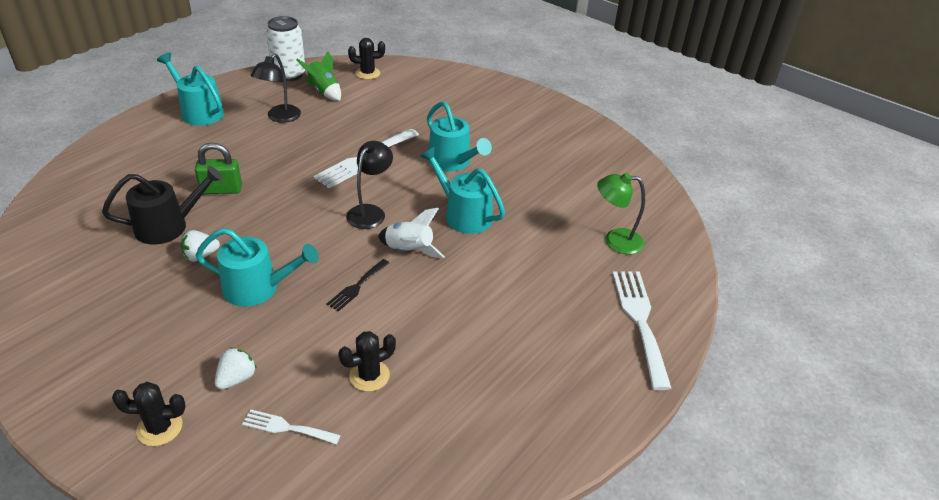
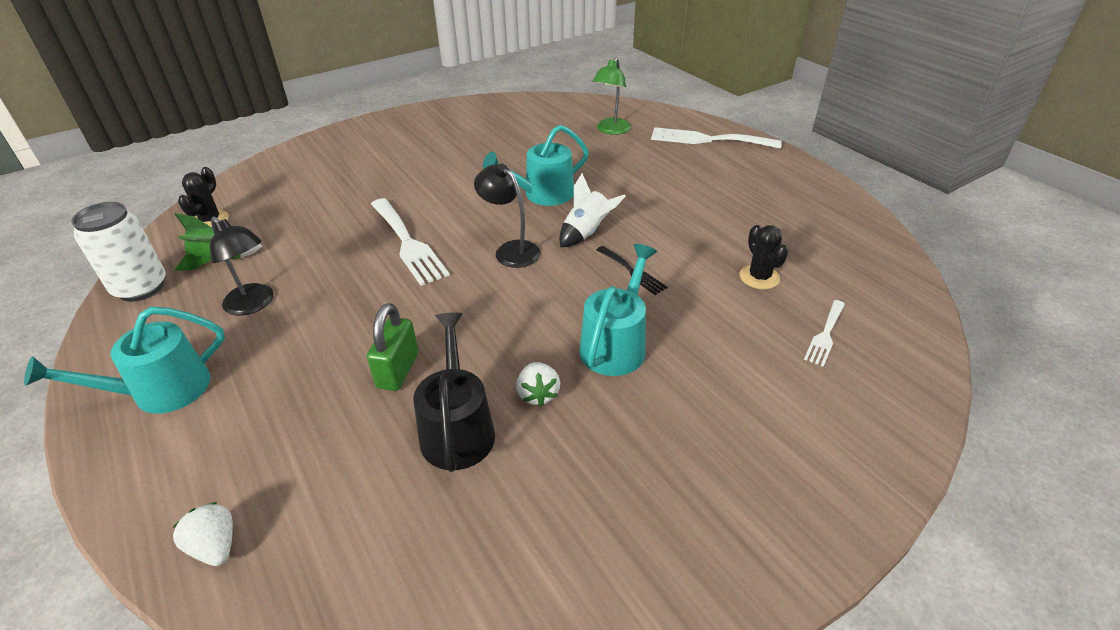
camera: 70 degrees left, 0 degrees up
(160, 428) = (831, 433): black cactus -> none
(237, 378) = (759, 368): white strawberry -> white strawberry (215, 546)
(452, 162) = (450, 188): turquoise watering can -> none

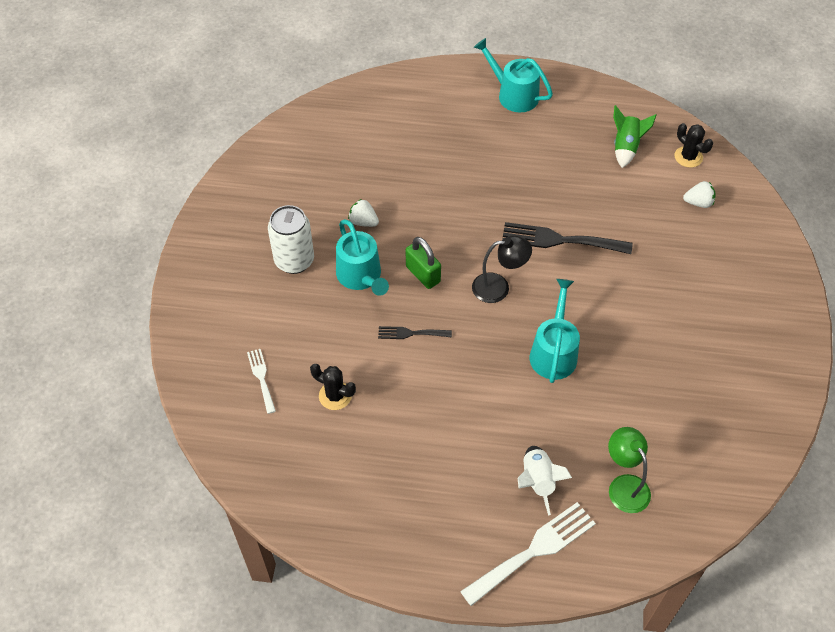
camera: 130 degrees right, 15 degrees up
(141, 288) = (625, 107): white can -> white can (294, 261)
(161, 391) = (513, 94): turquoise watering can -> turquoise watering can turned 60 degrees counterclockwise
(215, 546) = (395, 87): white strawberry -> white strawberry (698, 203)
(254, 304) = (558, 147): black lamp -> none
(398, 370) = (438, 180): green padlock -> green padlock (423, 274)
(408, 243) = (559, 240): white fork -> black fork
(457, 429) = (375, 181): black watering can -> none
(587, 233) = (477, 341): white rocket -> white rocket (537, 481)

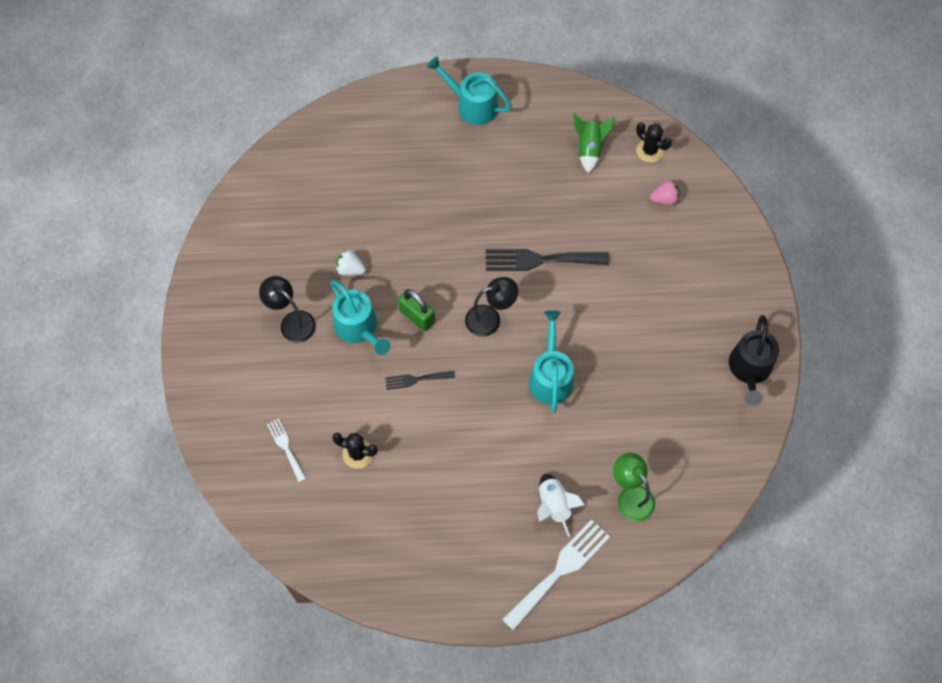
camera: 10 degrees left, 10 degrees up
(294, 261) = (292, 322): white can -> black lamp
(698, 203) = (664, 199): white strawberry -> pink strawberry
(772, 377) = (749, 369): none -> black watering can

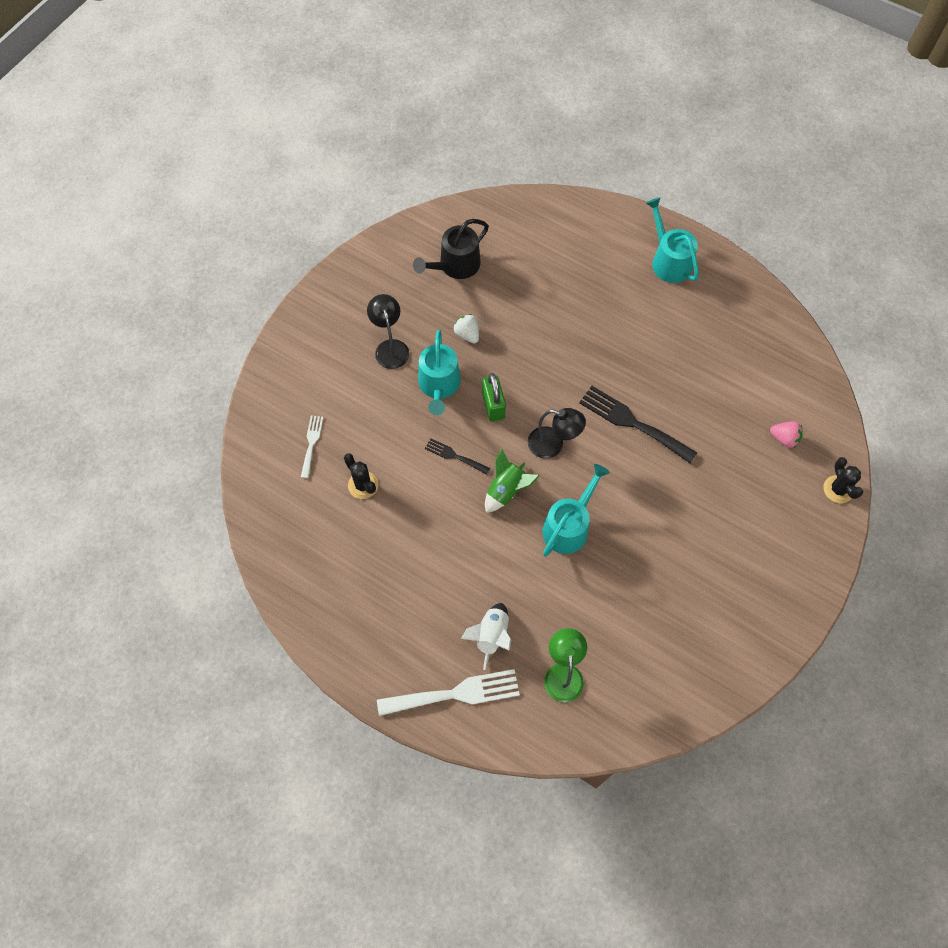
camera: 35 degrees right, 0 degrees up
(589, 149) = (746, 355): green rocket -> green rocket (506, 490)
(649, 151) = (801, 389): black cactus -> black cactus (838, 489)
(749, 369) = (754, 635): black watering can -> black watering can (455, 265)

